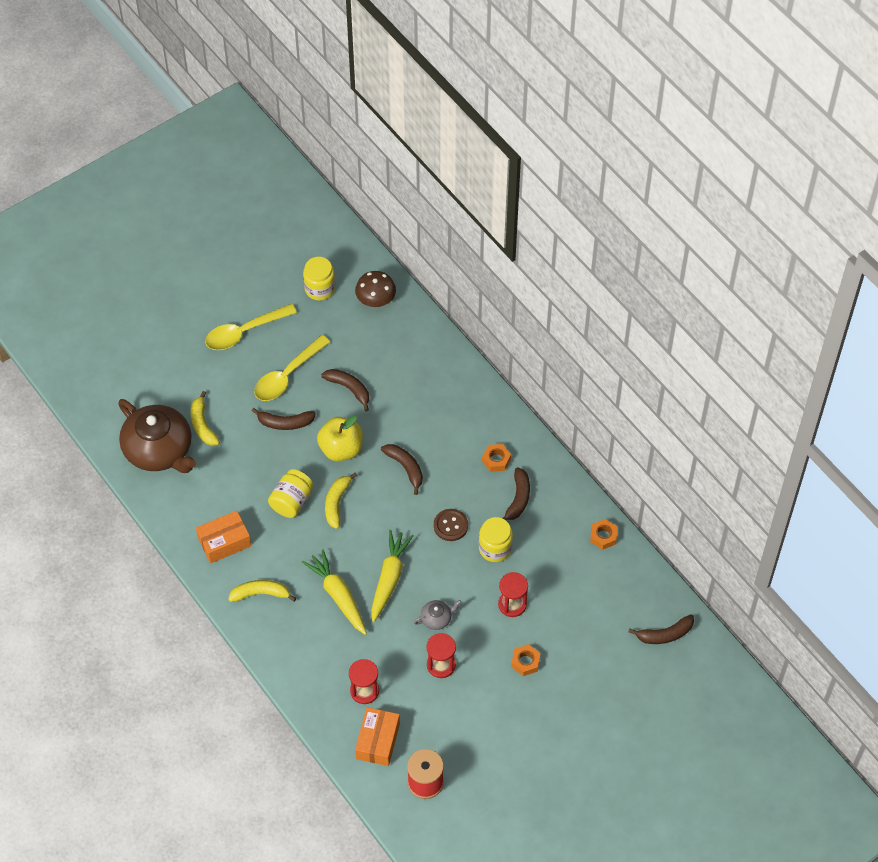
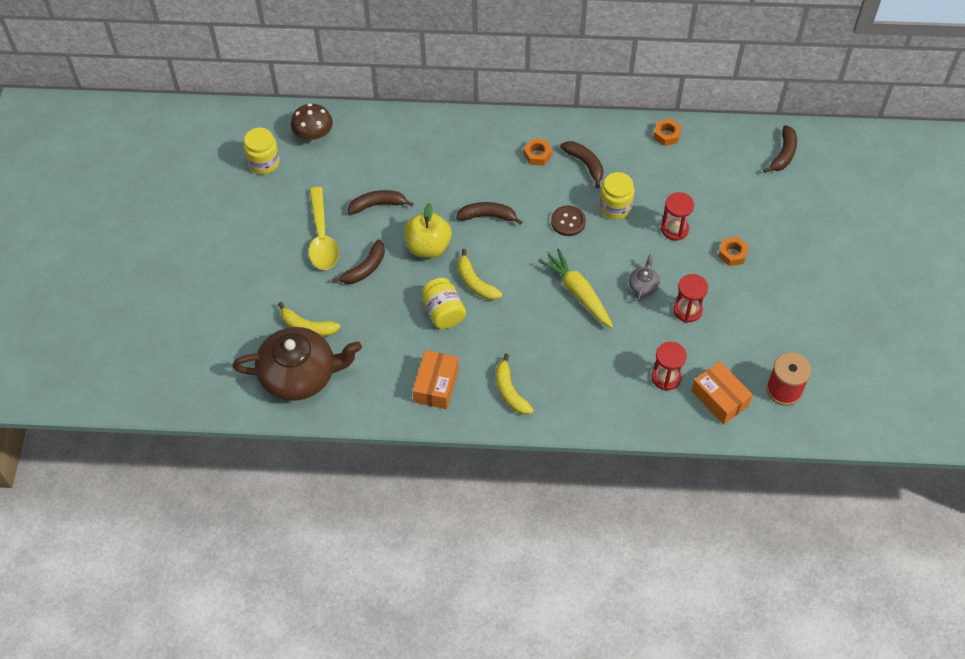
camera: 50 degrees left, 0 degrees up
(244, 332) = (249, 239): yellow spoon -> none
(261, 594) = (510, 391): yellow banana -> yellow banana turned 60 degrees counterclockwise
(338, 596) = (562, 338): yellow carrot -> none

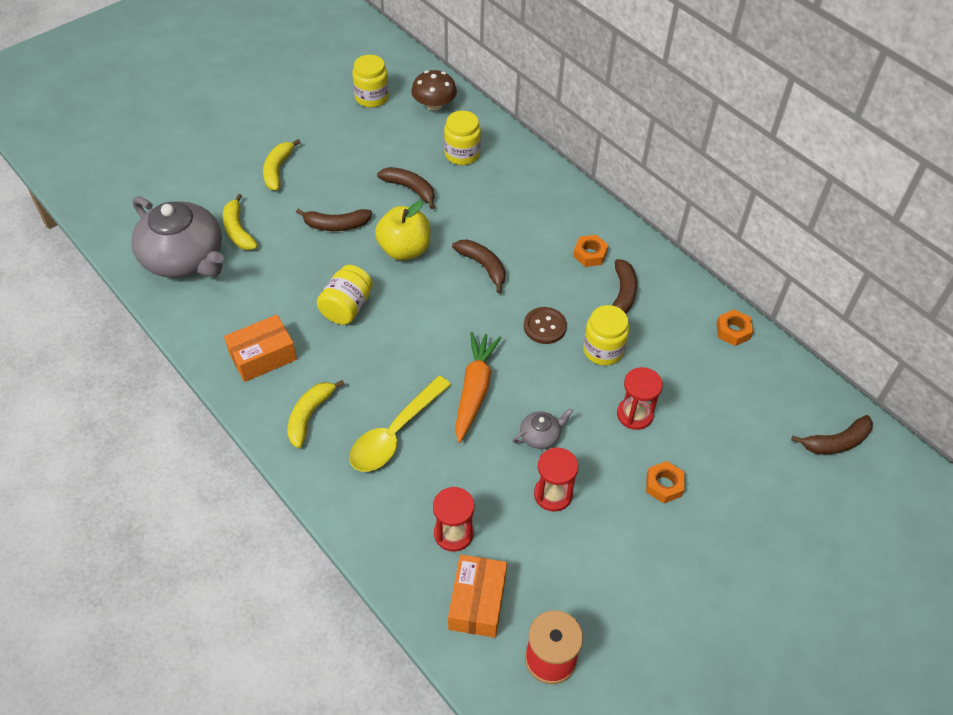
camera: 45 degrees right, 5 degrees down
(300, 374) = (184, 258): brown teapot -> grey teapot
(322, 237) = (338, 178): yellow spoon -> yellow spoon (395, 434)
(378, 153) = (462, 154): none -> yellow jar
(475, 282) = (402, 307): yellow banana -> yellow banana (278, 170)
(578, 293) = (474, 390): yellow carrot -> orange carrot

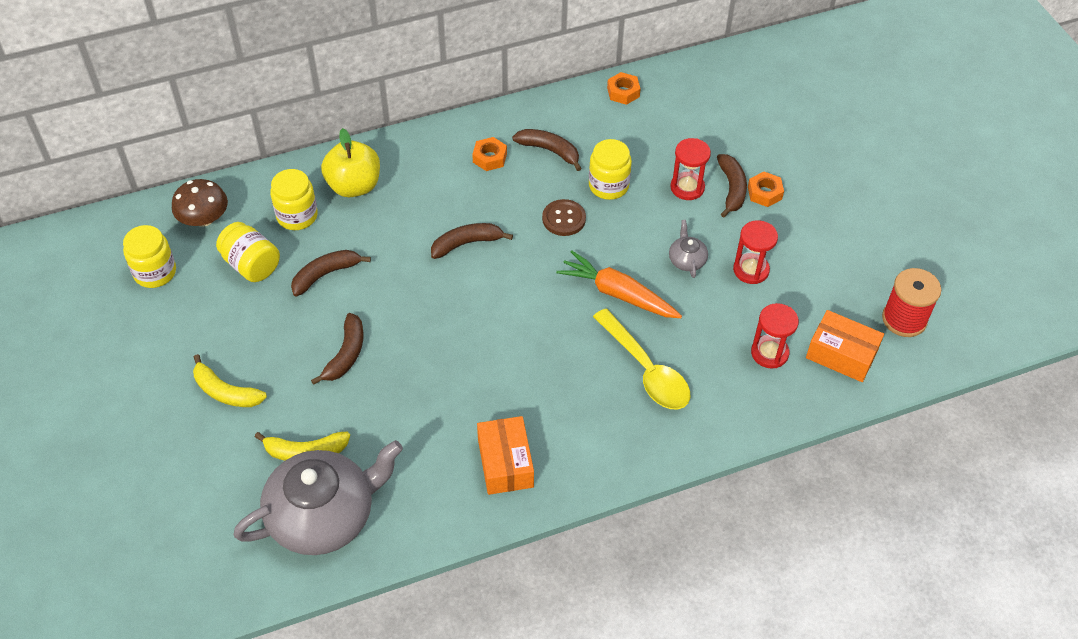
camera: 70 degrees left, 0 degrees up
(309, 416) = (599, 436): yellow banana -> none
(347, 307) = (470, 372): yellow jar -> yellow jar (251, 265)
(404, 249) = (412, 302): yellow apple -> yellow apple (354, 186)
(836, 442) = (758, 73): brown banana -> brown banana (731, 189)

